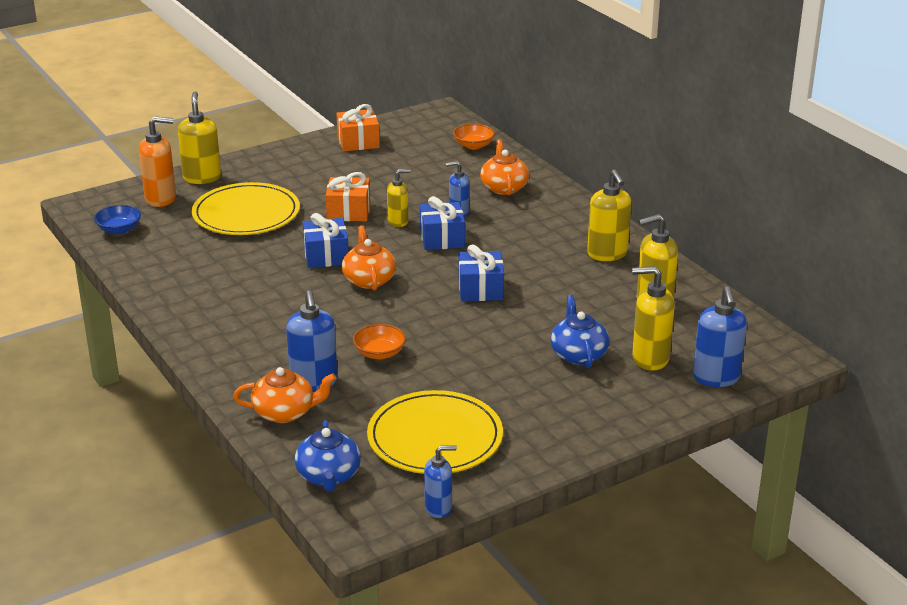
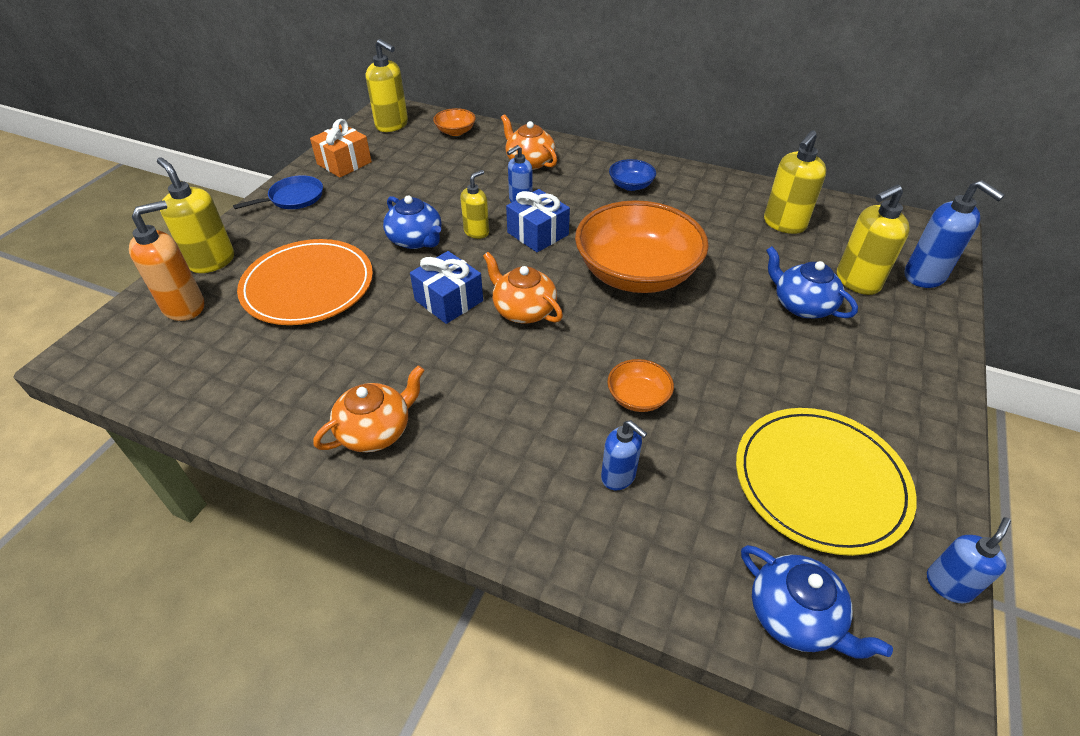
camera: 35 degrees left, 15 degrees up
(119, 229) = (165, 371): blue bowl -> blue bowl (631, 185)
(246, 214) = (308, 285): yellow plate -> orange plate
(285, 412) = (638, 543): orange teapot -> orange teapot (376, 430)
(296, 155) = (294, 198): none -> blue pan
(314, 382) = (618, 476): blue soap dispenser -> blue soap dispenser, size x0.63
(348, 211) = (416, 240): orange gift -> blue teapot
(480, 289) = (636, 273): blue gift -> orange bowl
(607, 254) = (690, 193): yellow soap dispenser -> yellow soap dispenser (392, 125)

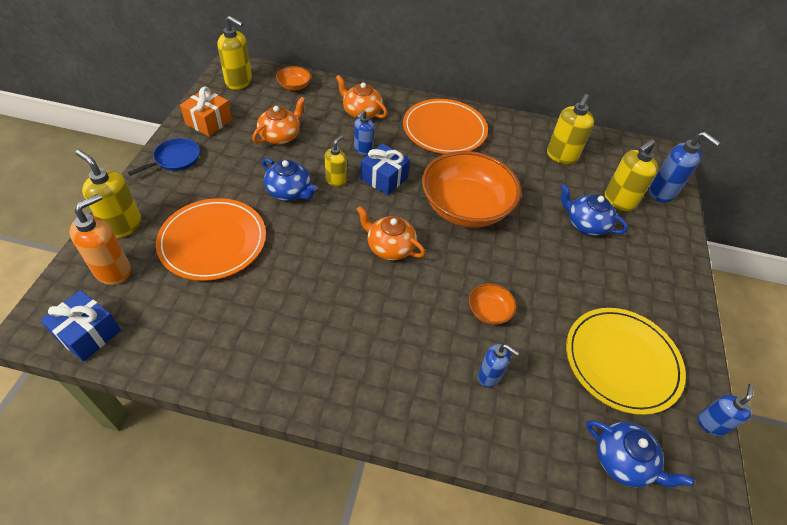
camera: 15 degrees left, 5 degrees up
(376, 430) = (304, 362): orange teapot -> orange teapot (280, 136)
(449, 300) = (330, 244): blue gift -> blue gift (88, 333)
(631, 185) = (444, 129): blue bowl -> orange plate

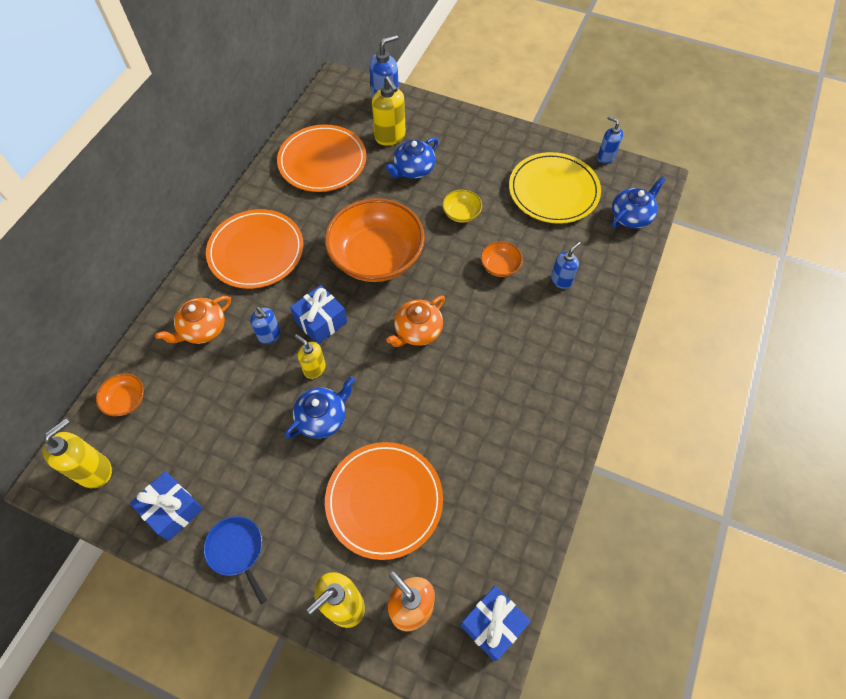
camera: 75 degrees left, 10 degrees up
(209, 122) = (172, 510): orange gift -> blue gift
(280, 136) = (223, 422): orange teapot -> none
(546, 270) = (461, 213): none -> yellow bowl
(561, 156) = (322, 161): yellow soap dispenser -> orange plate

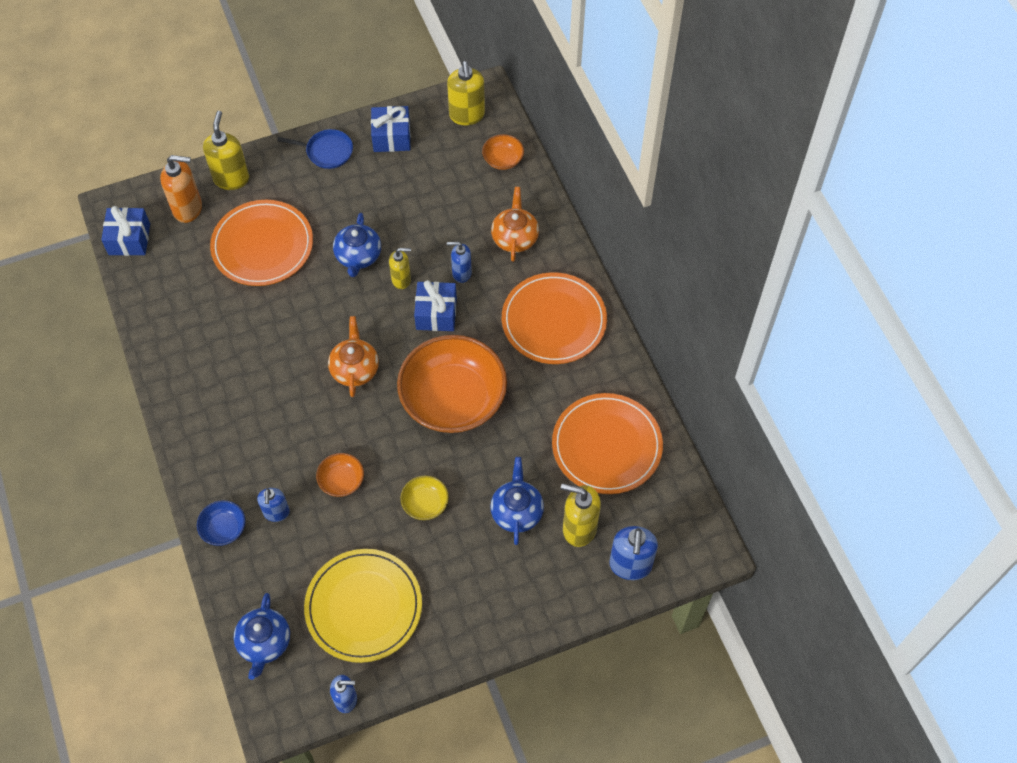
camera: 135 degrees right, 0 degrees up
(605, 298) = (224, 528): none -> blue bowl

